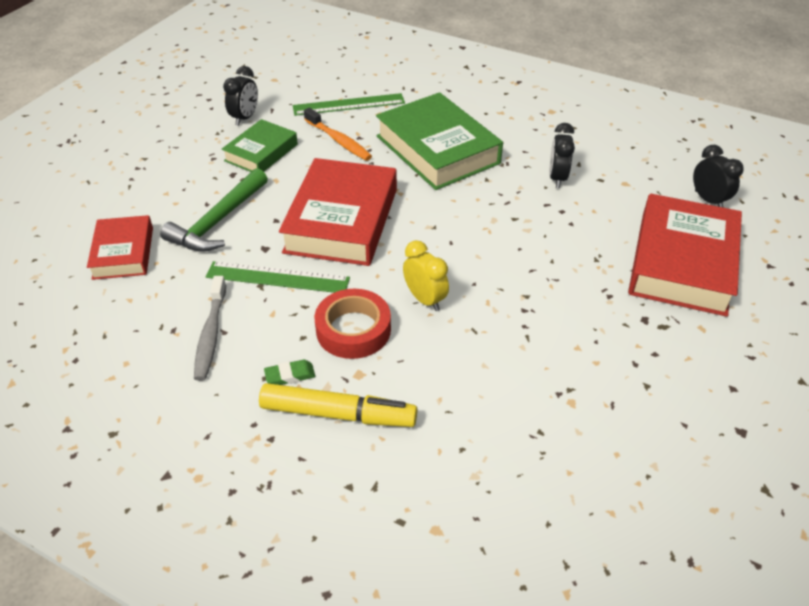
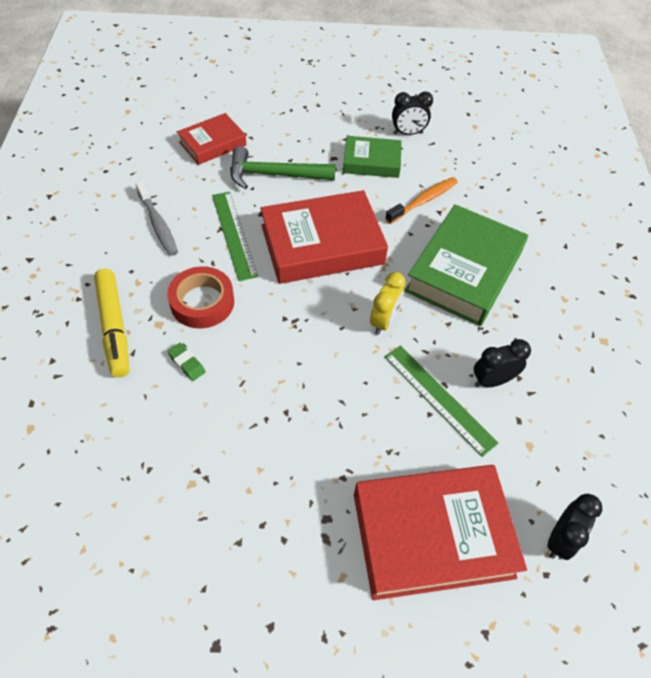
camera: 60 degrees right, 10 degrees up
(211, 334) = (158, 224): grey toothbrush -> grey toothbrush turned 90 degrees counterclockwise
(290, 375) = (139, 284): green eraser -> green eraser (187, 363)
(339, 141) = (423, 201): orange toothbrush -> orange toothbrush turned 150 degrees counterclockwise
(348, 104) = (480, 186): green ruler -> green ruler (439, 398)
(425, 299) = (260, 335): yellow clock -> yellow clock (384, 321)

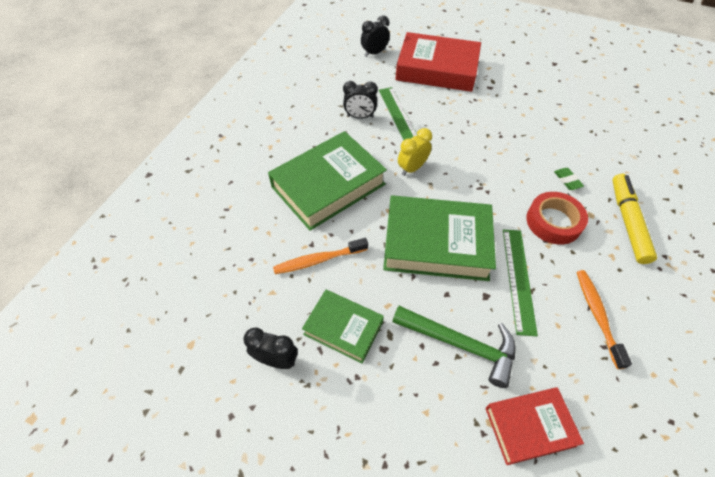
camera: 155 degrees left, 0 degrees up
(158, 224) = (597, 315): grey toothbrush -> orange toothbrush
(322, 244) = (436, 243): red book -> green book

